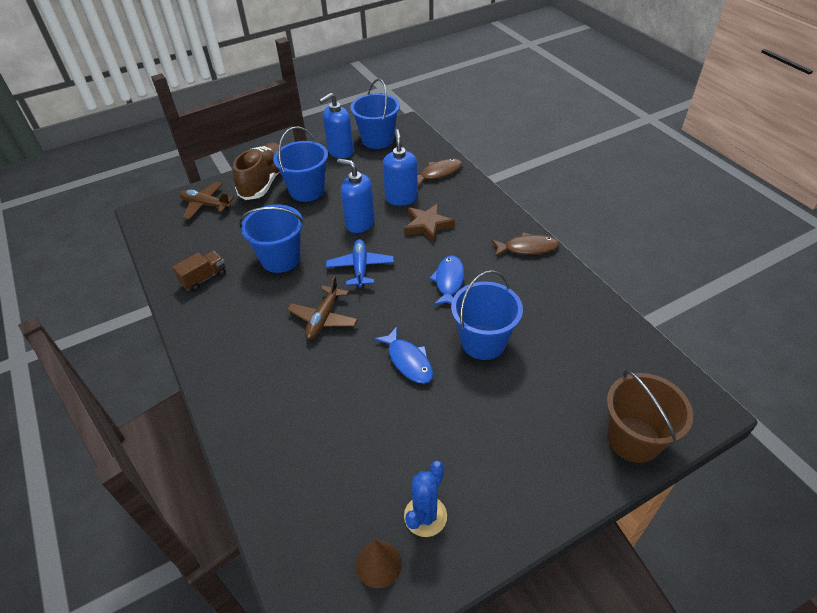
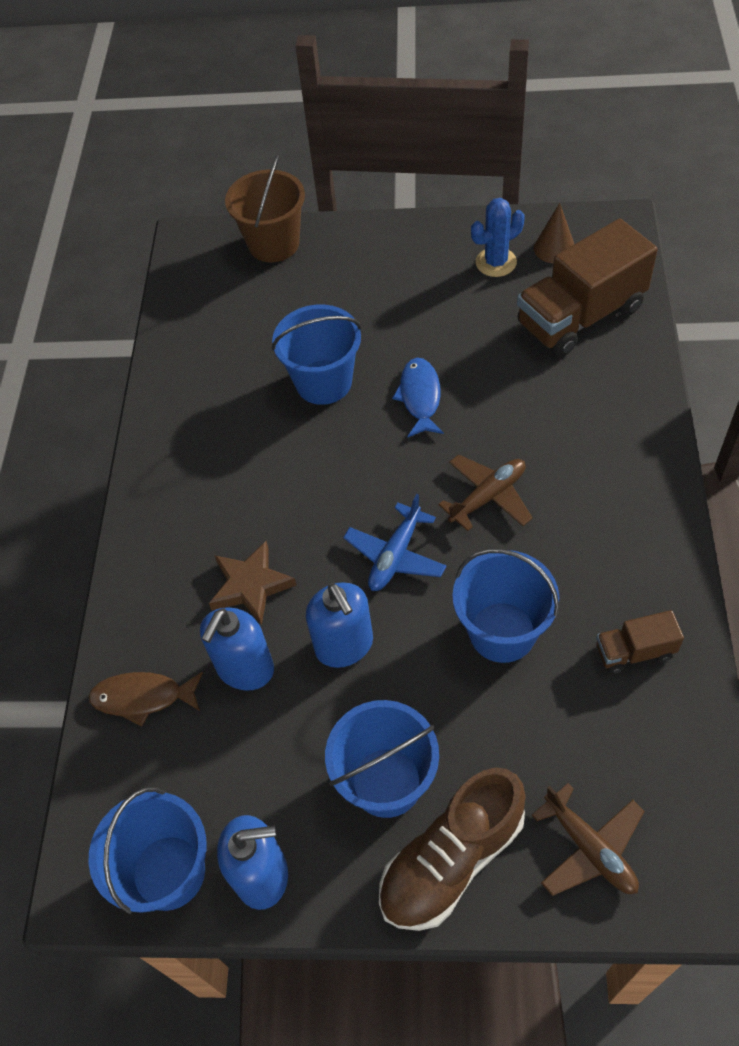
camera: 145 degrees left, 10 degrees up
(319, 490) = (580, 316): none -> brown truck
(449, 281) = (297, 476): blue fish -> none
(527, 248) = (159, 477): brown fish -> none

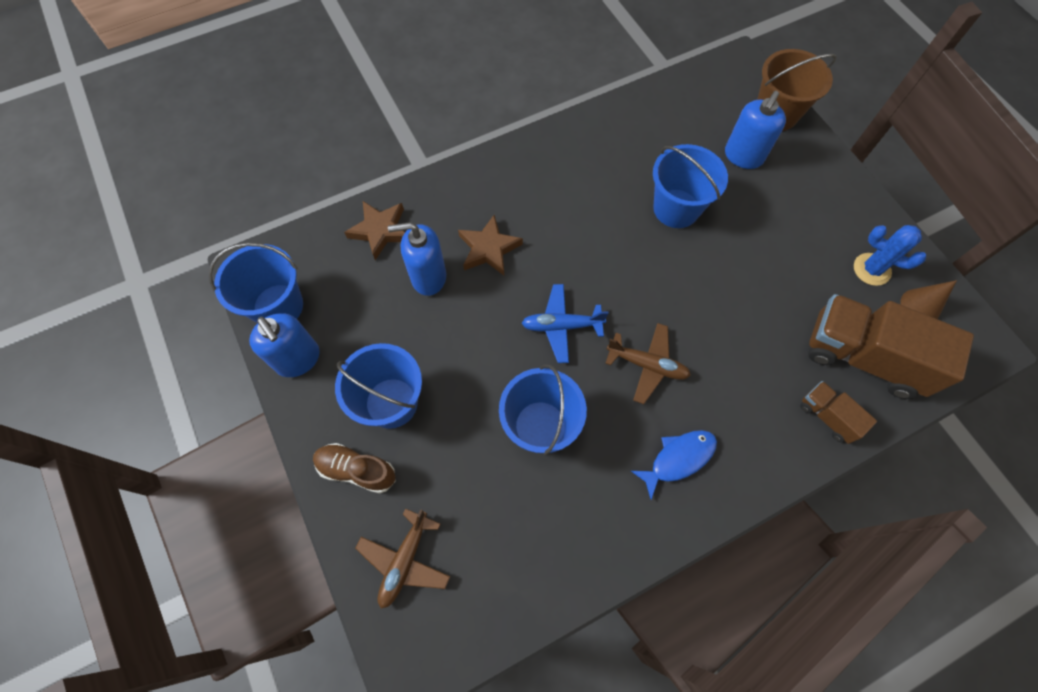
camera: 55 degrees right, 10 degrees up
(143, 697) = (380, 231): brown fish -> brown star
(344, 645) = (475, 328): blue soap dispenser -> blue soap dispenser (743, 156)
(420, 397) = (705, 277): blue fish -> blue fish (678, 459)
(452, 859) = (357, 470): brown shoe -> brown shoe, size x0.65
(634, 651) = (574, 530): brown truck -> brown truck (827, 416)

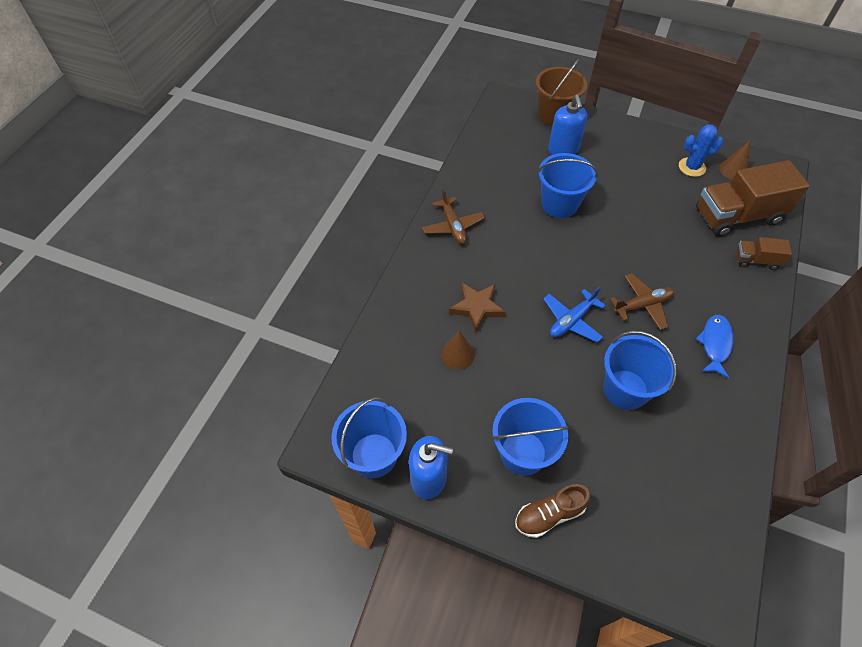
camera: 40 degrees left, 10 degrees down
(380, 231) = (391, 349): brown star -> none
(405, 560) = (641, 542): brown plane -> brown plane (453, 226)
(428, 277) = (457, 354): blue soap dispenser -> brown cone

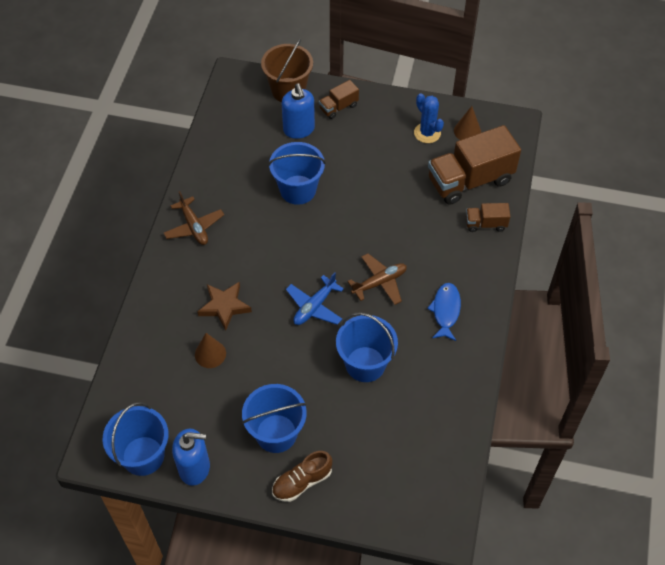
camera: 10 degrees left, 0 degrees up
(603, 135) = (338, 107): none -> brown truck
(692, 167) = (427, 133): blue cactus -> blue cactus turned 75 degrees clockwise

